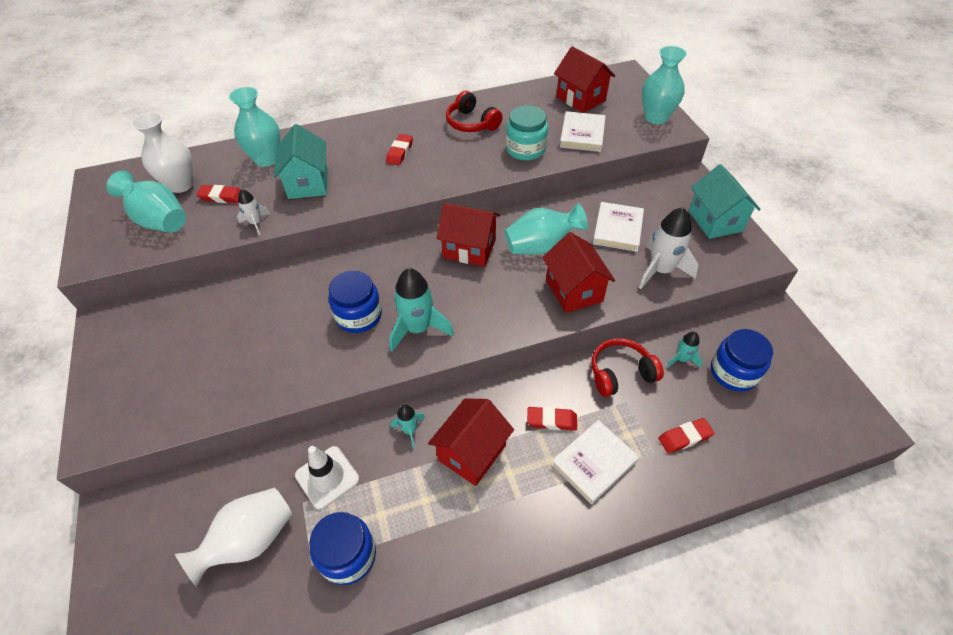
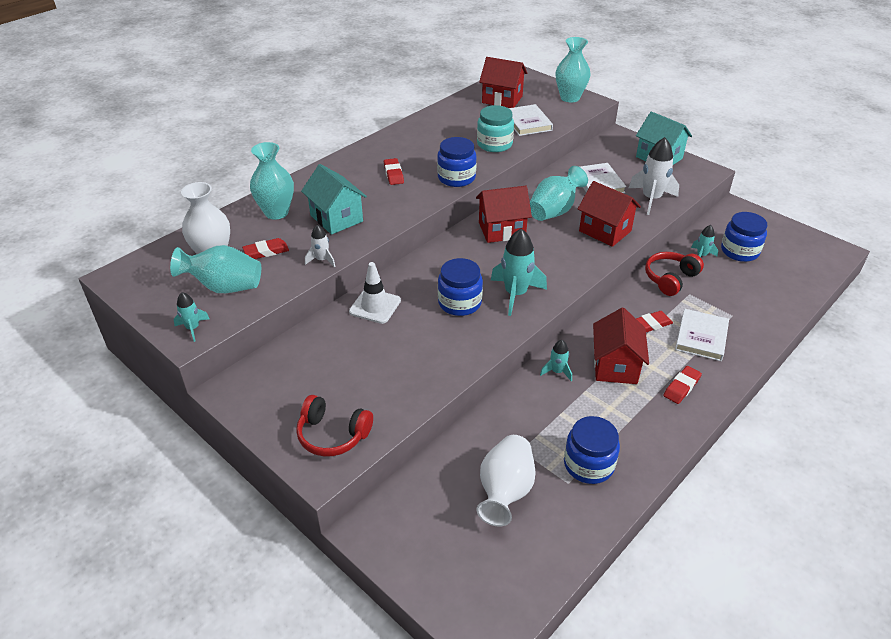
camera: 30 degrees left, 10 degrees down
(100, 252) = (193, 328): none -> turquoise rocket
(327, 477) = (524, 426): white traffic cone -> white traffic cone (375, 306)
(453, 176) = (456, 178): none -> blue jar
(471, 123) = (432, 138): red headphones -> red headphones (332, 435)
(684, 437) = (743, 299): red eraser -> red eraser (681, 387)

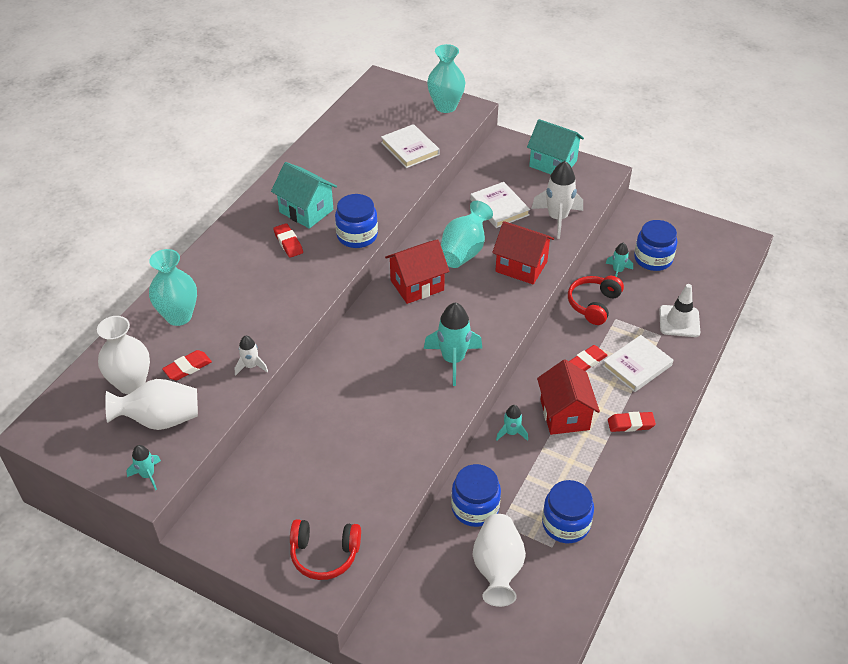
camera: 15 degrees left, 5 degrees up
(224, 287) = (160, 420): turquoise vase -> white vase
(336, 218) = (247, 311): turquoise house -> turquoise house (306, 211)
(375, 306) = (316, 403): white traffic cone -> white traffic cone (679, 321)
(459, 303) = (400, 381): blue jar -> blue jar (475, 508)
(494, 144) = (383, 184): turquoise jar -> none
(502, 99) = (373, 120): red house -> none
(681, 387) = (630, 424): red eraser -> red eraser turned 60 degrees clockwise
(701, 337) = (637, 366): white book -> white book turned 45 degrees clockwise

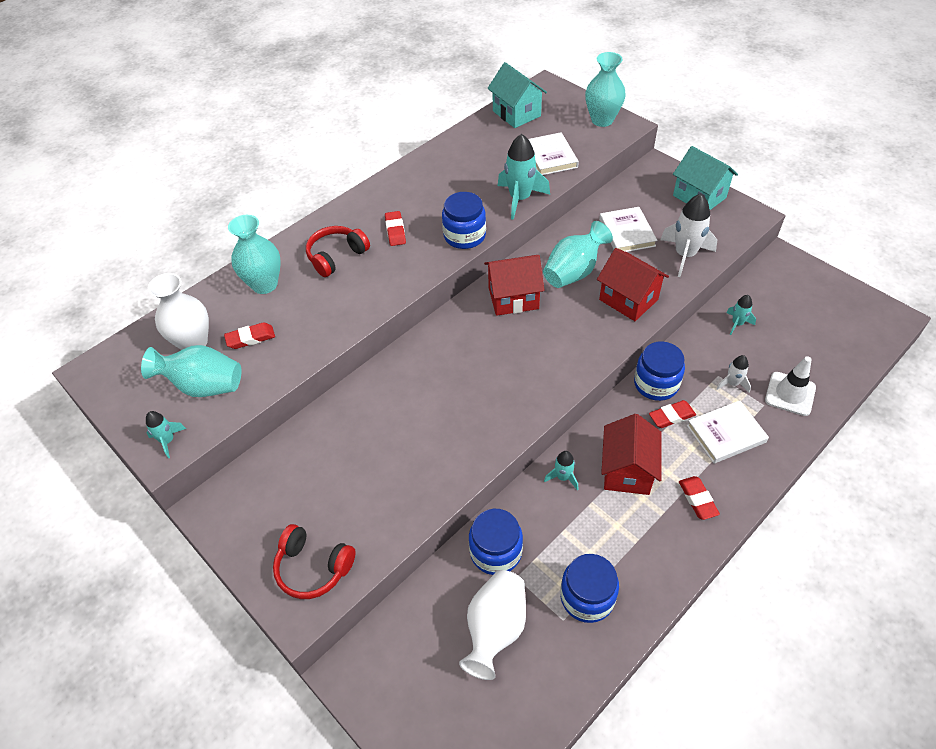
camera: 20 degrees right, 5 degrees up
(160, 420) = (204, 386): white vase -> turquoise vase
(251, 366) = (309, 350): white rocket -> white rocket (732, 383)
(306, 211) = (425, 202): turquoise house -> turquoise house (516, 113)
(453, 360) = (522, 385): turquoise rocket -> turquoise rocket (520, 199)
(593, 304) = (698, 355): red headphones -> red headphones (336, 256)
(630, 424) = (697, 499): red eraser -> red eraser turned 60 degrees clockwise
(653, 259) = (781, 318): blue jar -> blue jar (656, 384)

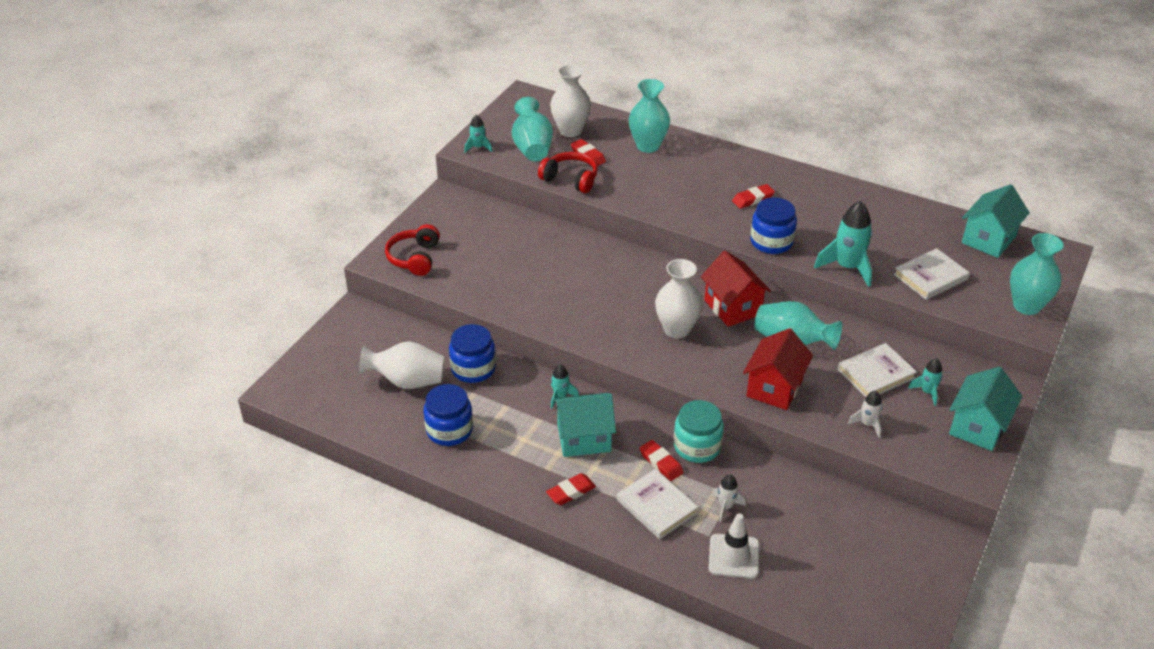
camera: 70 degrees right, 10 degrees down
(336, 256) = (701, 174): red headphones -> red headphones (570, 179)
(530, 347) = (677, 329): none -> white vase
(627, 470) = (584, 438): red house -> turquoise house
(656, 384) = (697, 446): blue jar -> turquoise jar
(685, 255) = (867, 424): white rocket -> white rocket, size x0.53
(737, 324) = (815, 504): turquoise rocket -> turquoise rocket (927, 392)

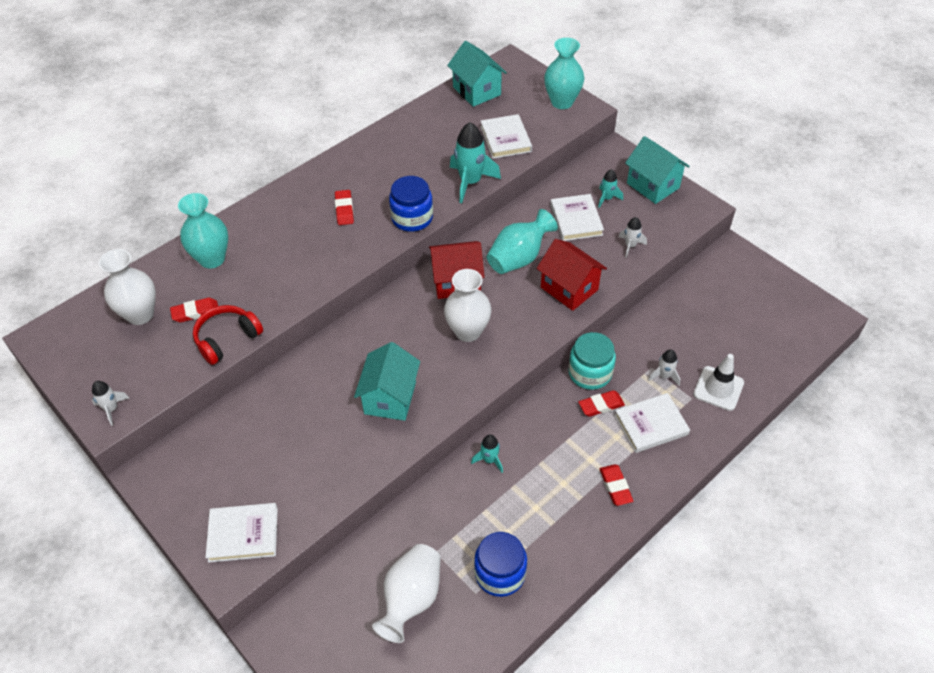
camera: 70 degrees left, 10 degrees up
(414, 258) = (243, 534): red headphones -> white book
(473, 369) = (418, 528): blue jar -> none
(478, 147) = (112, 409): turquoise rocket -> white rocket
(532, 148) = (148, 357): turquoise vase -> none
(584, 438) = (551, 456): turquoise house -> turquoise house (390, 398)

